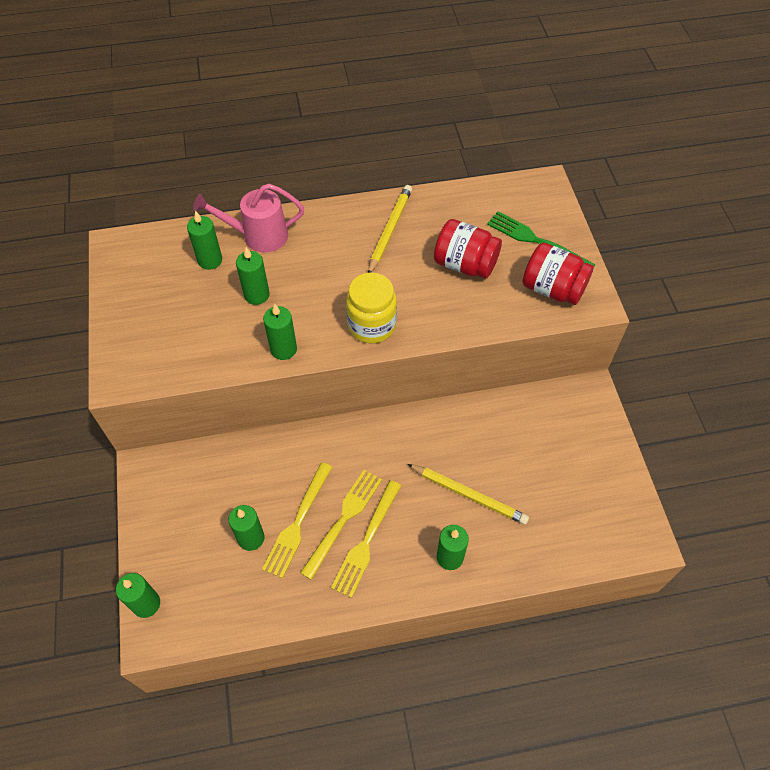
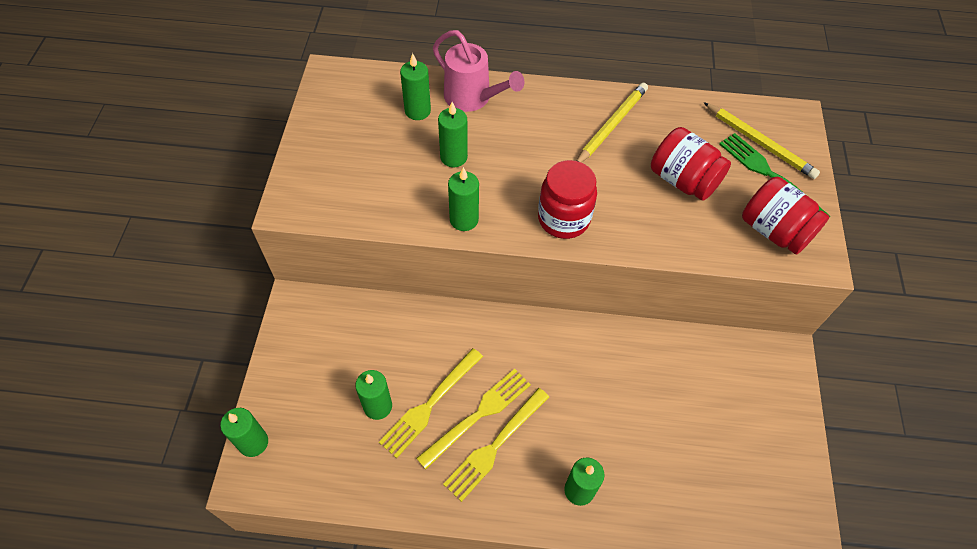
camera: 15 degrees right, 0 degrees up
(258, 236) = (473, 98): pink watering can -> pink watering can turned 150 degrees counterclockwise
(372, 325) = (563, 219): yellow jar -> red jar
(469, 495) = (619, 428): yellow pencil -> yellow pencil (760, 143)

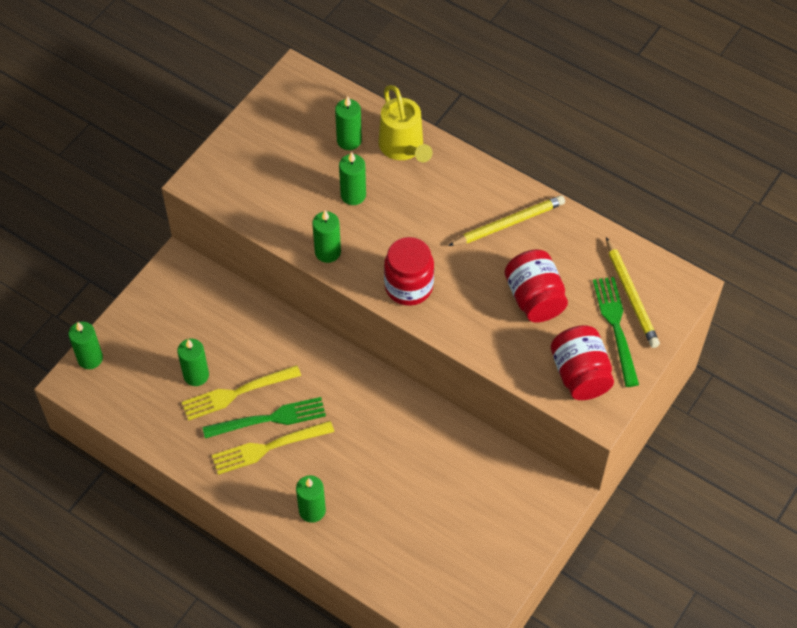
camera: 30 degrees right, 0 degrees up
(473, 98) = (404, 148): pink watering can -> yellow watering can
(478, 415) = (269, 419): yellow fork -> green fork

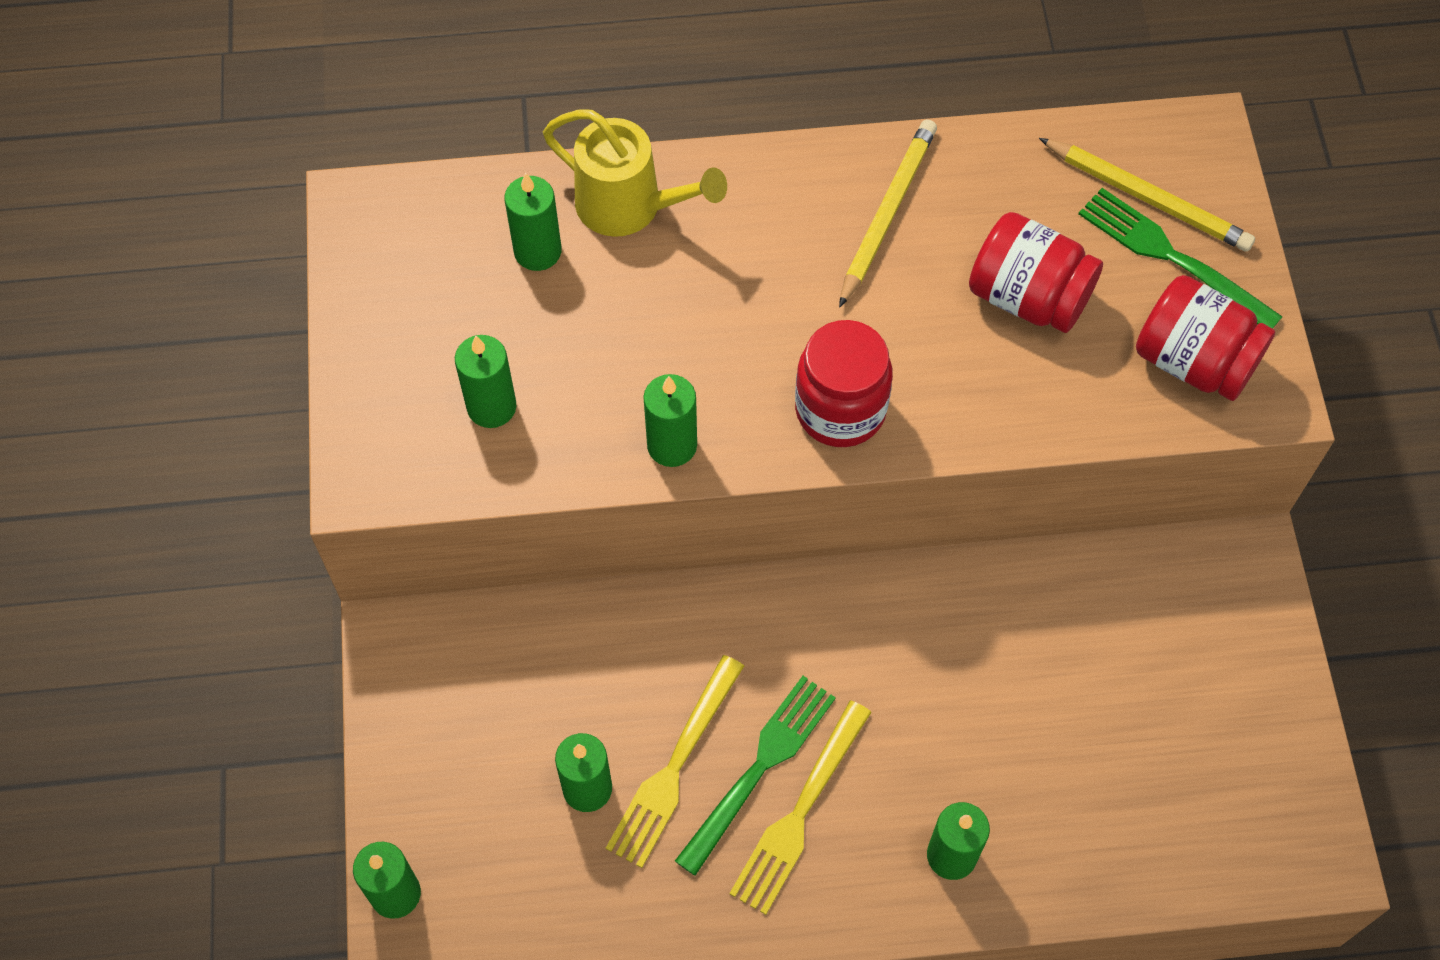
camera: 40 degrees left, 5 degrees up
(353, 195) = (625, 330): green candle -> green candle (491, 407)

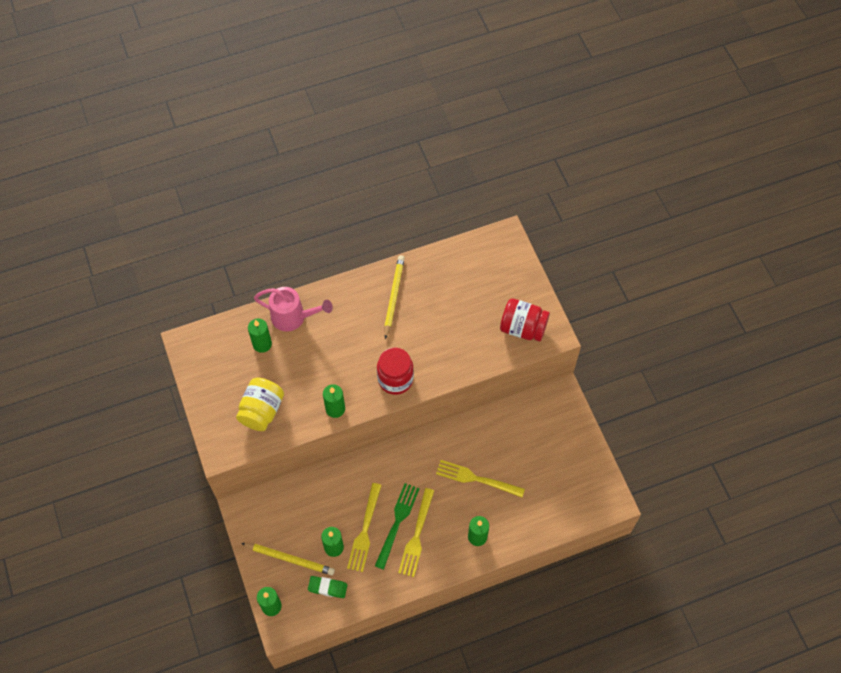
camera: 15 degrees left, 0 degrees up
(491, 407) = (262, 411): green candle -> yellow jar
(545, 884) = (327, 587): none -> green eraser
(630, 207) = (293, 317): yellow watering can -> pink watering can
(984, 711) = (476, 479): none -> yellow fork
(1028, 297) = (455, 317): red jar -> none
(1148, 198) = (491, 267): yellow pencil -> yellow pencil (290, 559)
(1172, 257) = (505, 289): green fork -> none

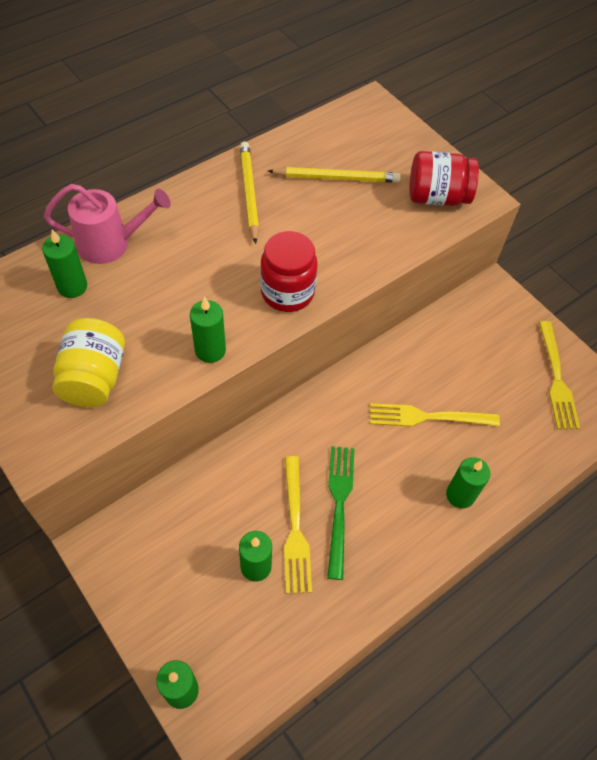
camera: 20 degrees left, 5 degrees down
(290, 559) = (191, 603): yellow pencil -> yellow pencil (336, 178)
(327, 587) = (265, 633): green eraser -> none
(417, 535) = (374, 516): yellow fork -> yellow fork (556, 379)

